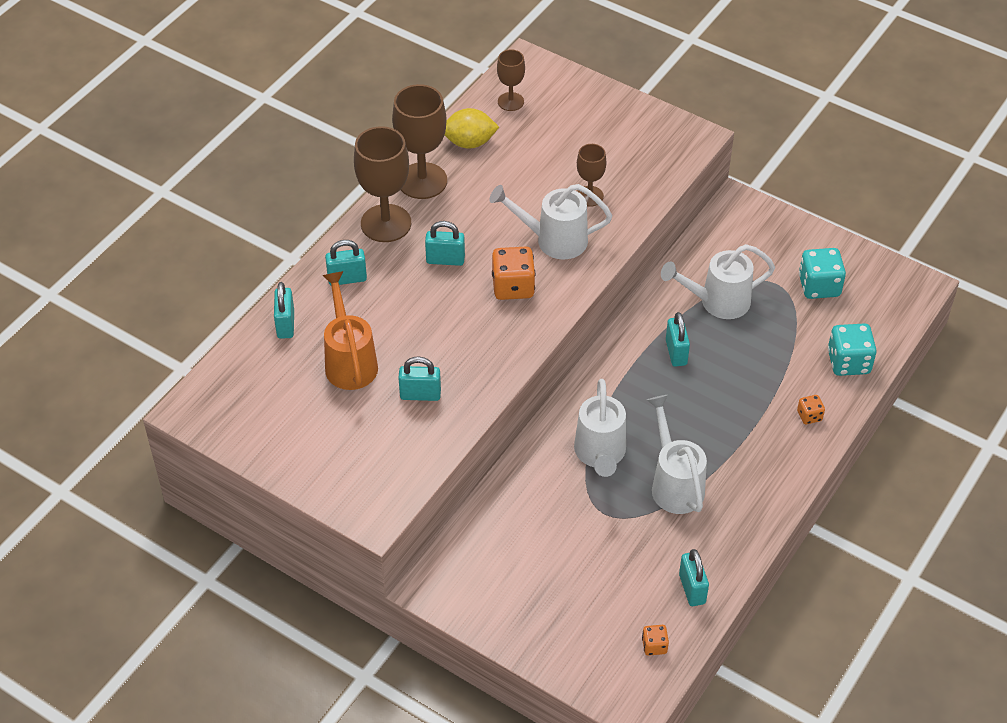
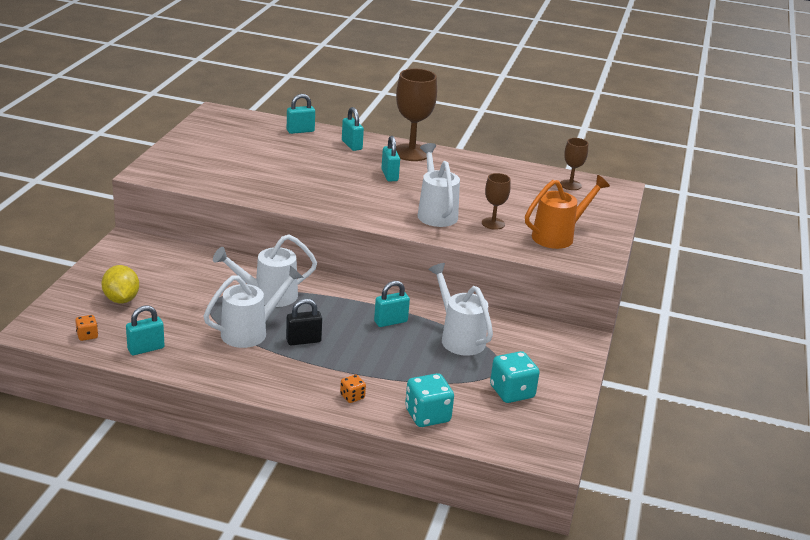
camera: 70 degrees right, 20 degrees down
(349, 361) = (277, 153): orange watering can -> orange watering can (558, 236)
(420, 395) = (257, 178): turquoise padlock -> none
(422, 181) = (461, 161): brown goblet -> none
(469, 142) = (514, 174): yellow lemon -> yellow lemon (121, 299)
(513, 287) = (378, 201): orange dice -> none
(700, 438) = (303, 341): none -> black padlock

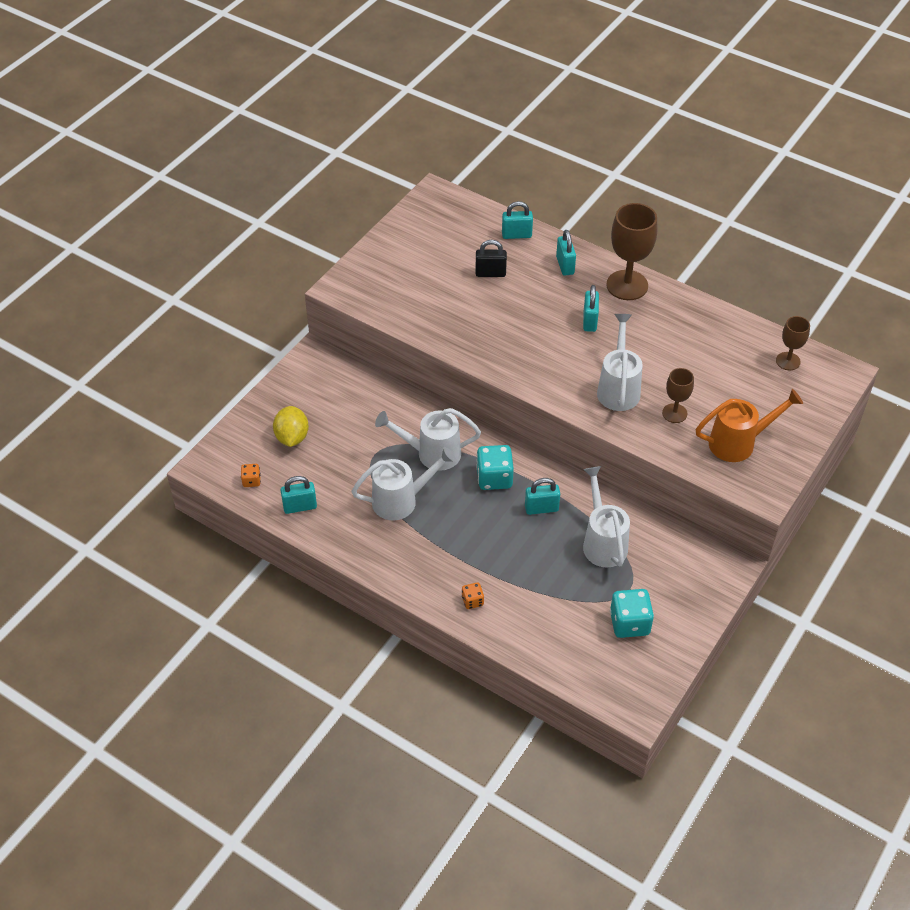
camera: 20 degrees right, 20 degrees up
(303, 341) = (448, 520): black padlock -> black padlock (490, 273)
(427, 415) = (536, 638): turquoise dice -> turquoise dice (494, 478)

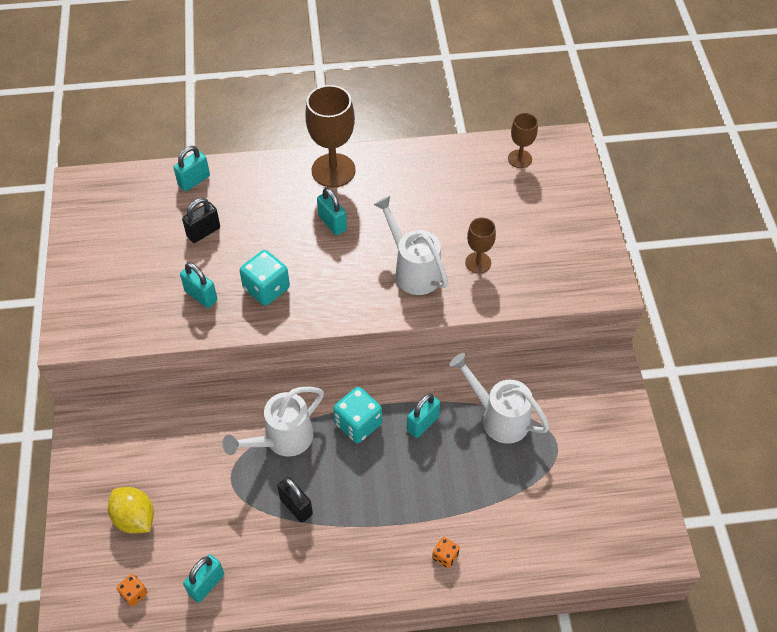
camera: 40 degrees left, 5 degrees up
(401, 500) = (296, 506): white watering can -> black padlock
(565, 265) = (264, 184): turquoise padlock -> turquoise padlock (201, 296)
(629, 623) = (585, 476): turquoise dice -> turquoise dice (266, 288)
(738, 443) = (550, 255): orange watering can -> none

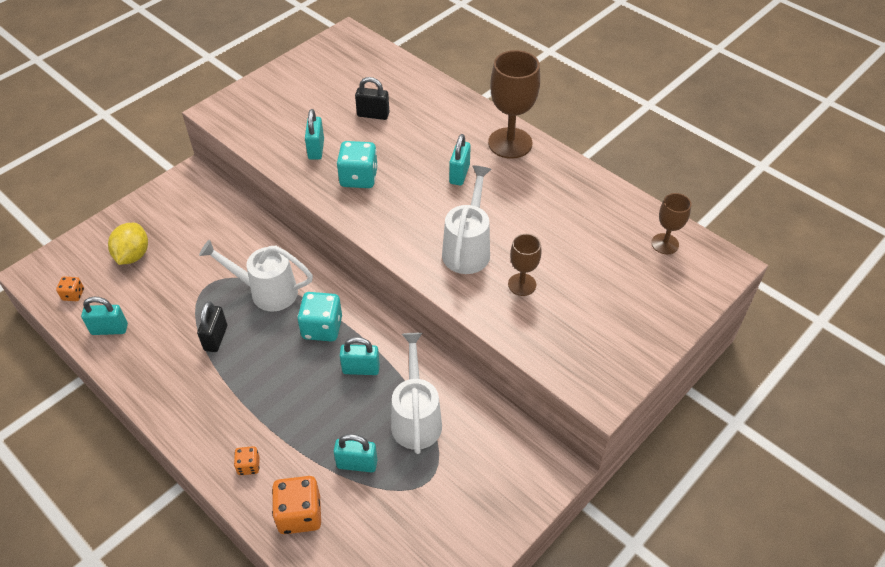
camera: 50 degrees right, 5 degrees down
(194, 181) = (412, 82): turquoise padlock -> turquoise padlock (357, 464)
(517, 547) = (299, 514): none -> orange dice

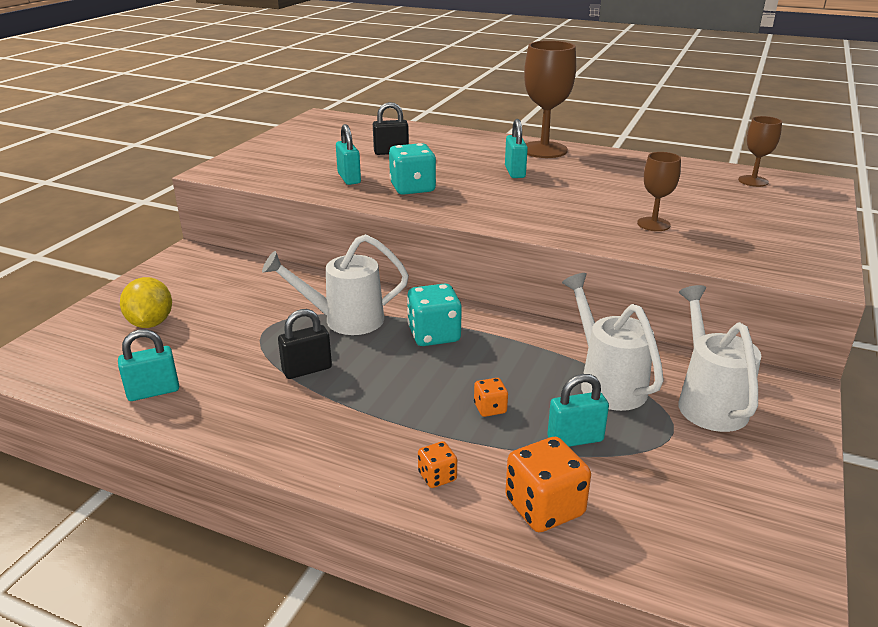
camera: 20 degrees left, 20 degrees down
(73, 295) = (83, 371): orange dice -> orange dice (490, 408)
(216, 338) = (307, 370): black padlock -> black padlock turned 75 degrees clockwise
(361, 369) = (507, 357): turquoise padlock -> none
(468, 249) = (573, 212): white watering can -> white watering can (708, 401)

